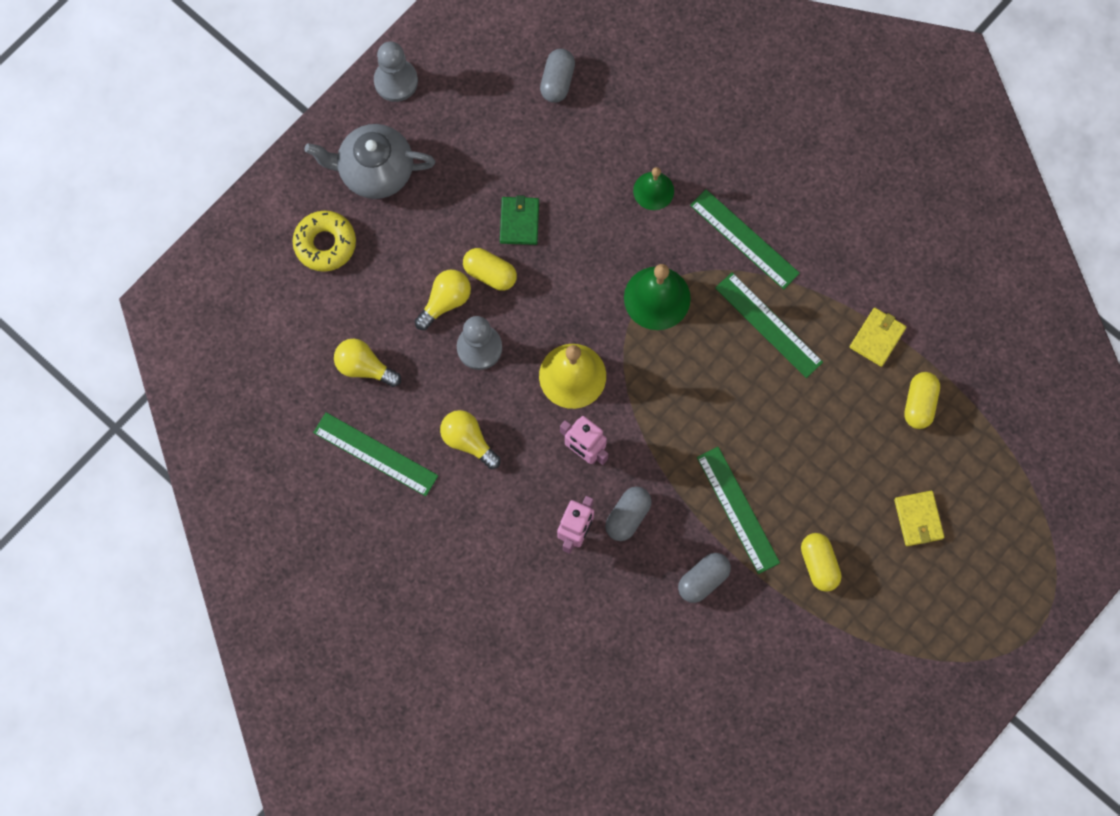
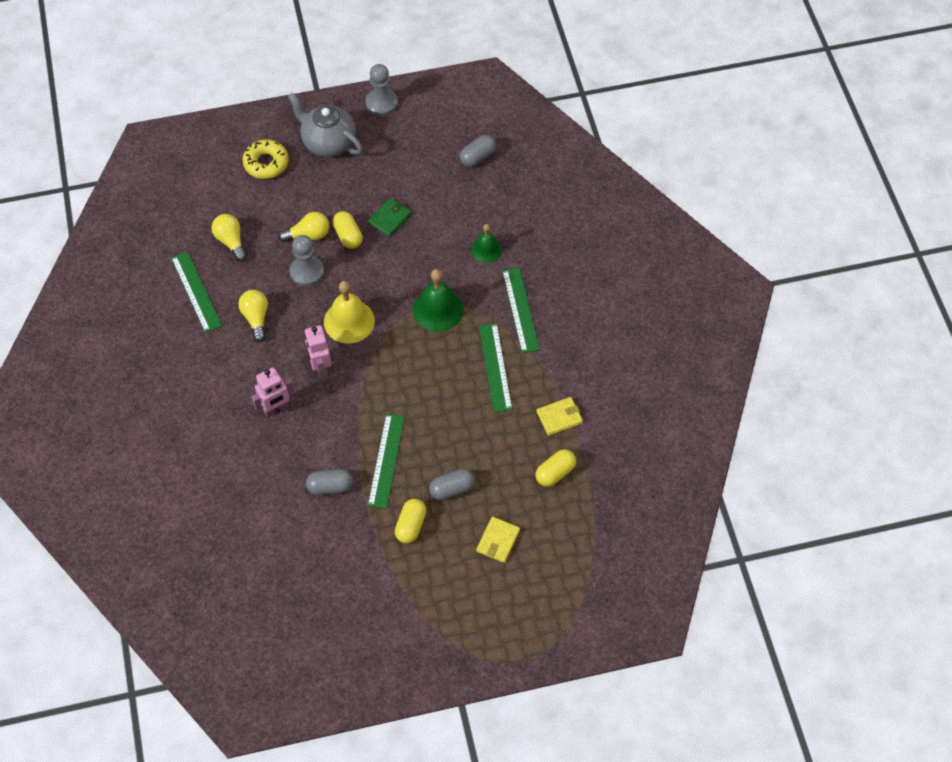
camera: 35 degrees right, 15 degrees down
(628, 516) = (315, 420): grey capsule -> grey capsule (452, 489)

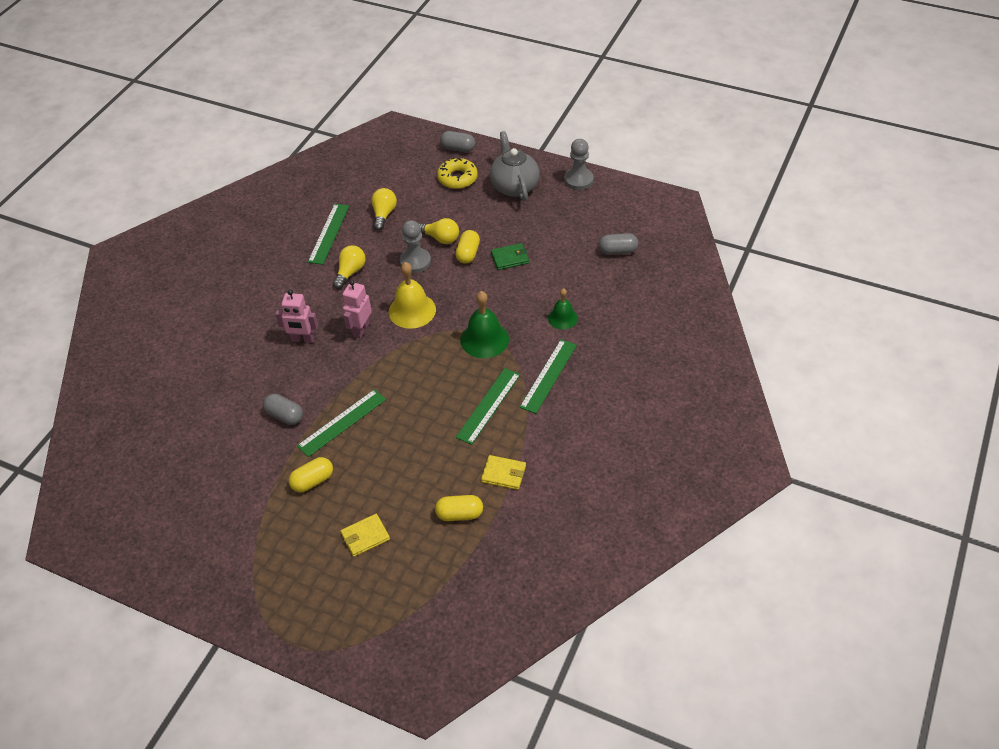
camera: 40 degrees right, 10 degrees down
(452, 489) = (368, 474): grey capsule -> grey capsule (458, 148)

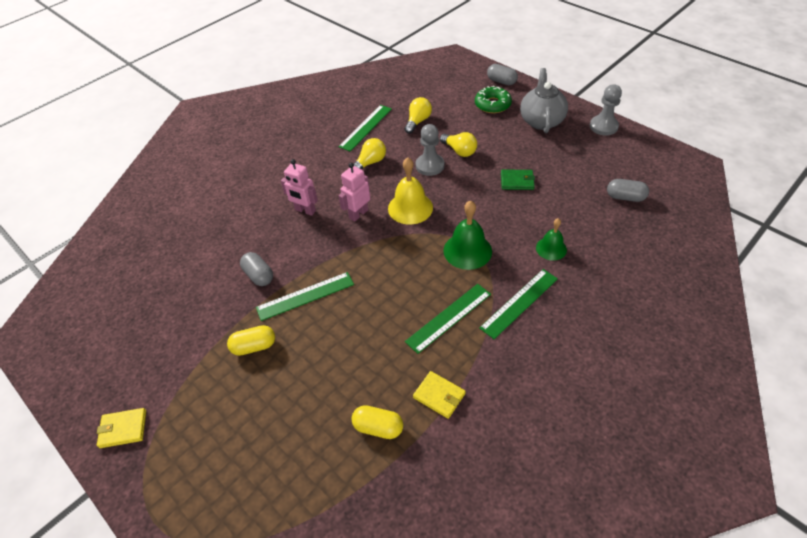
camera: 20 degrees right, 0 degrees up
(365, 536) = (276, 421): yellow wallet -> yellow wallet (123, 429)
(457, 178) = (492, 104): yellow donut -> green donut
(468, 253) = (479, 169): yellow capsule -> none

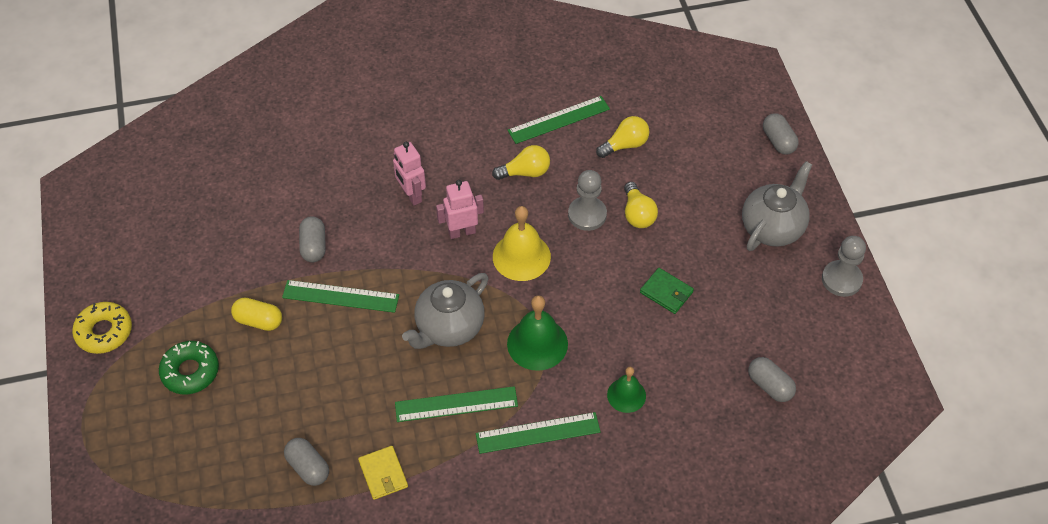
camera: 30 degrees right, 5 degrees up
(123, 429) = (104, 332): yellow wallet -> yellow donut
(378, 427) = (308, 467): yellow capsule -> grey capsule
(400, 273) = (449, 328): none -> grey teapot
(492, 104) = (735, 170): green donut -> green donut (190, 371)

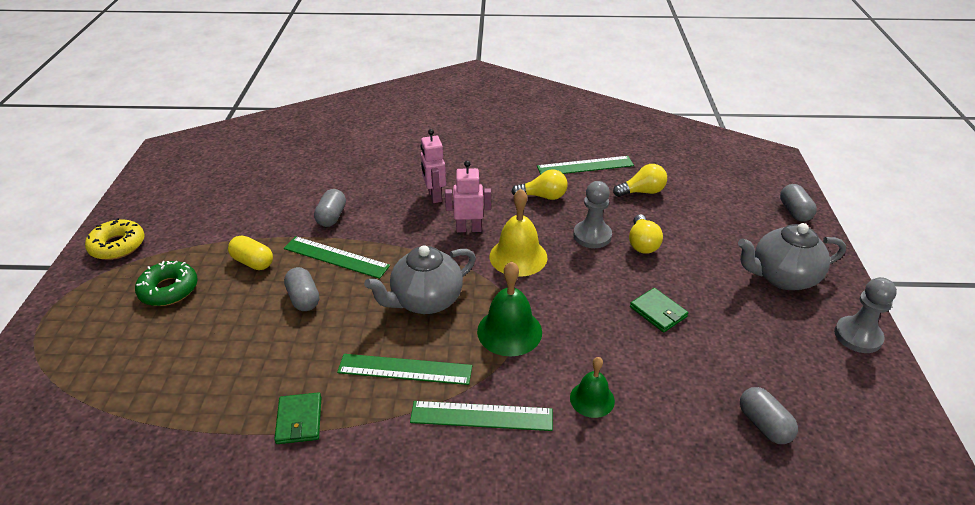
camera: 15 degrees right, 15 degrees down
(308, 467) = (227, 396): grey capsule -> grey capsule (304, 298)
(383, 474) = (299, 420): yellow wallet -> green wallet
(772, 227) = (782, 277): grey teapot -> grey teapot turned 150 degrees counterclockwise

